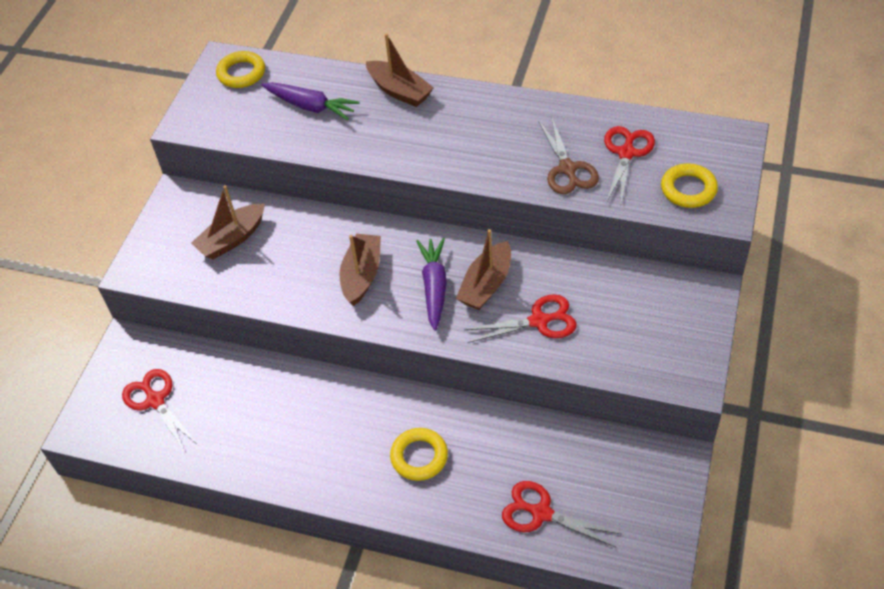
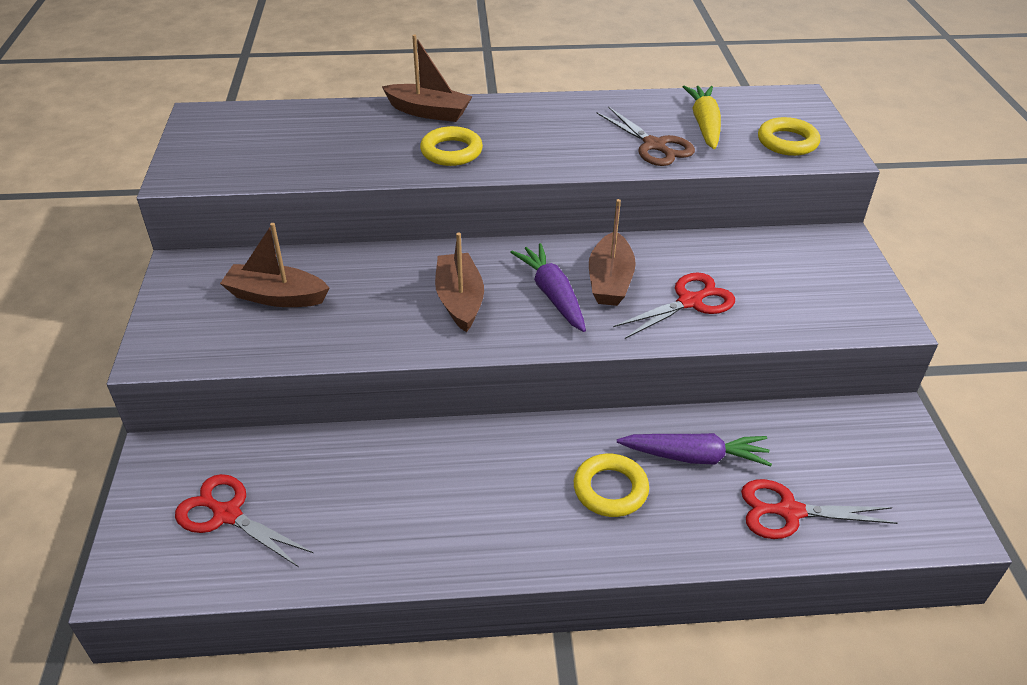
camera: 25 degrees left, 10 degrees down
(232, 239) = (276, 296): brown boat -> brown boat turned 75 degrees clockwise
(241, 73) = (230, 123): yellow ring -> yellow ring (451, 151)
(311, 106) = (332, 138): purple carrot -> purple carrot (695, 456)
(626, 153) = (704, 124): red scissors -> yellow carrot

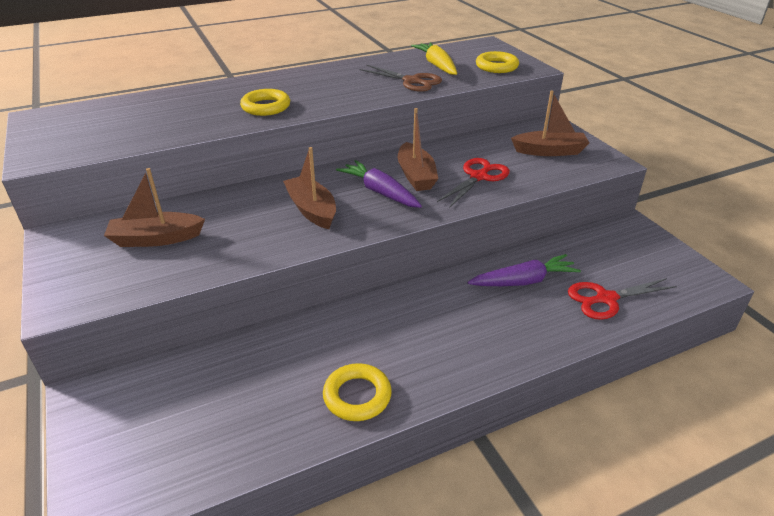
camera: 20 degrees left, 5 degrees down
(227, 514) = (174, 425): red scissors -> none
(429, 112) = (233, 87): brown boat -> brown boat (549, 151)
(610, 489) = (478, 318): yellow ring -> yellow ring (357, 396)

